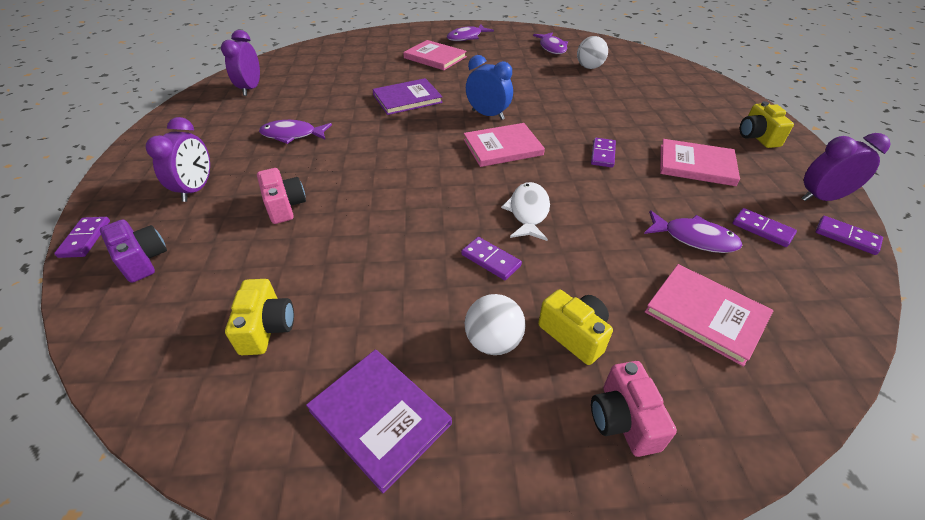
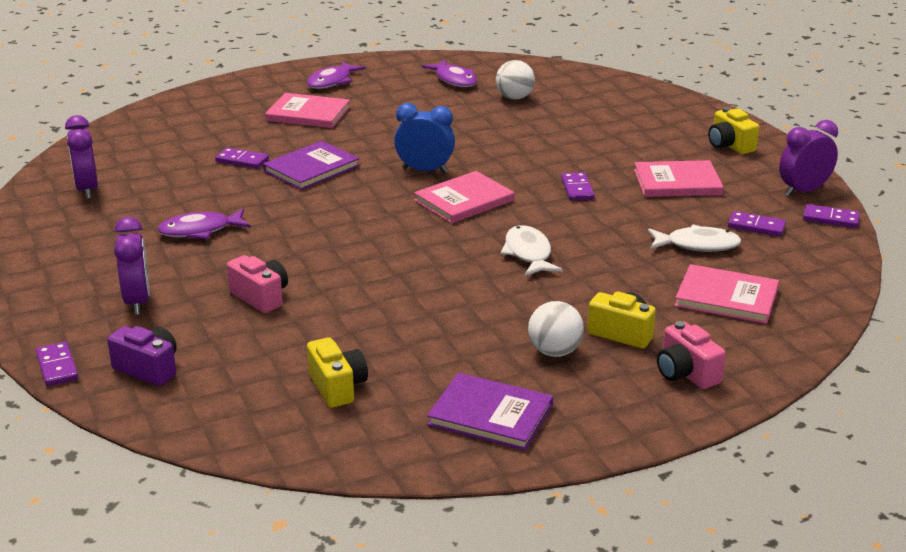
camera: 20 degrees left, 15 degrees down
(490, 260) = (515, 298): purple domino -> purple domino (242, 161)
(694, 238) = (697, 245): purple fish -> white fish

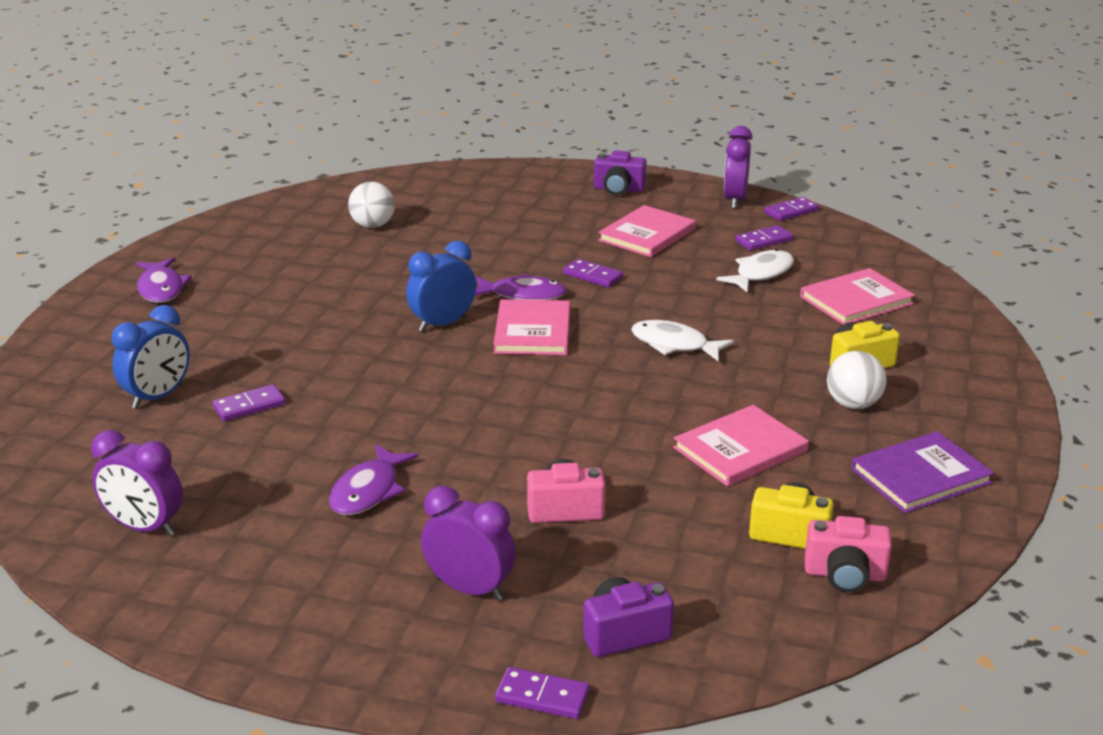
camera: 50 degrees left, 0 degrees up
(216, 134) = (158, 397): none -> blue clock
(308, 114) = (210, 329): pink book -> pink book (740, 449)
(311, 168) = (337, 376): purple book -> none
(454, 80) = (282, 233): purple fish -> purple fish (523, 295)
(686, 373) = (949, 366): pink camera -> pink camera (845, 575)
(730, 145) = (618, 189): yellow camera -> purple camera

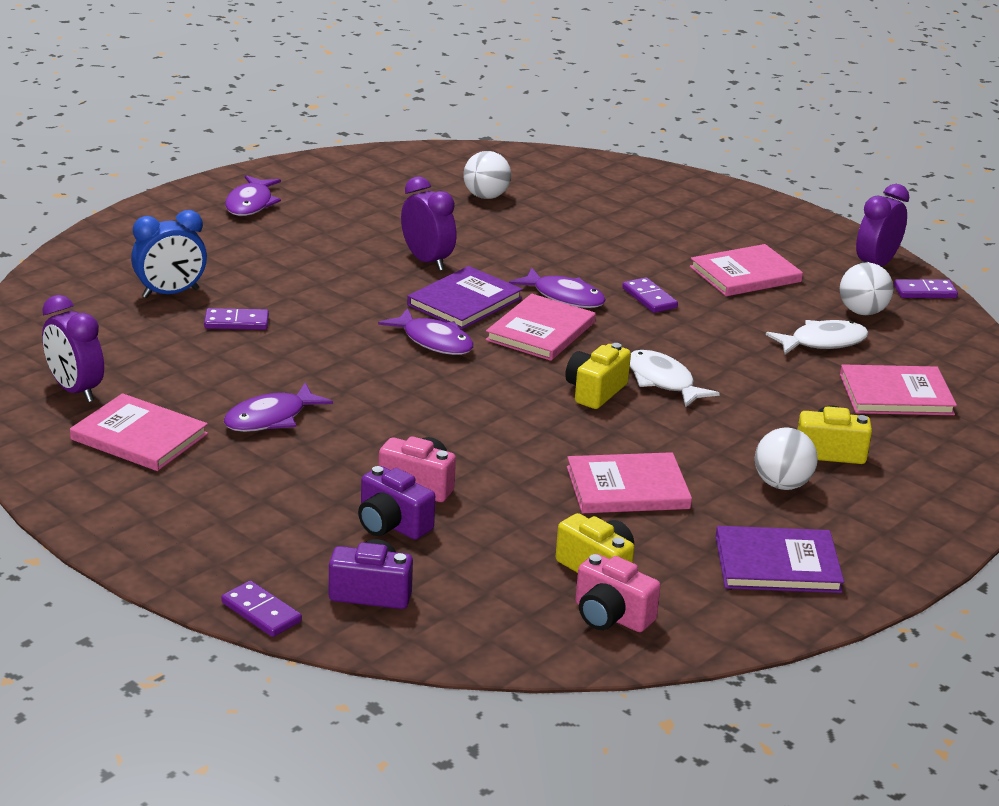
camera: 25 degrees right, 0 degrees up
(255, 554) = (139, 437): none -> pink book
(442, 324) = (464, 302): blue clock -> purple book
(450, 368) = (434, 341): none -> purple fish
(469, 589) = (280, 517): purple clock -> purple clock (427, 261)
(618, 189) = (763, 223): purple camera -> purple camera (392, 525)
(629, 371) = (595, 391): none -> yellow camera
(764, 240) = (862, 312): purple domino -> white ball

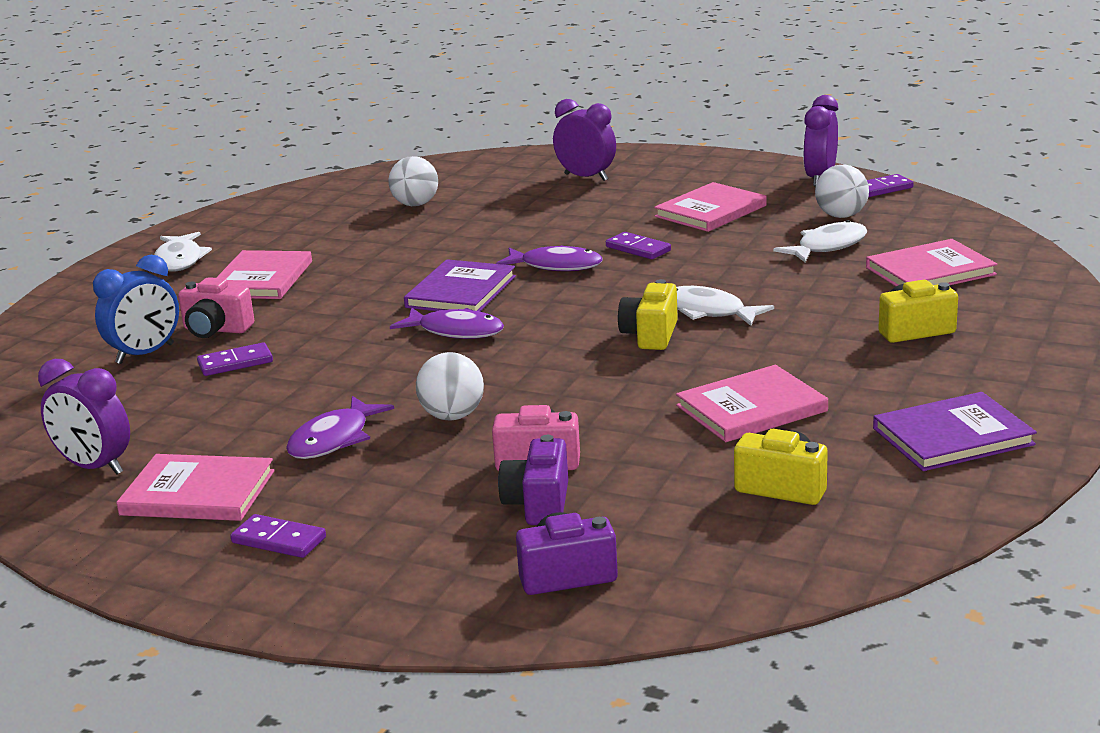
camera: 15 degrees left, 5 degrees down
(250, 204) = (180, 260): purple fish -> white fish
(261, 612) = (458, 629): purple domino -> purple domino (278, 540)
(392, 525) = (538, 504): purple camera -> purple camera turned 75 degrees clockwise
(427, 261) = (397, 267): purple clock -> purple clock (586, 177)
(540, 331) = (556, 299): pink book -> pink book (261, 279)
(611, 616) = (833, 527): pink camera -> pink camera (216, 330)
(782, 484) = (895, 368): white ball -> white ball (452, 416)

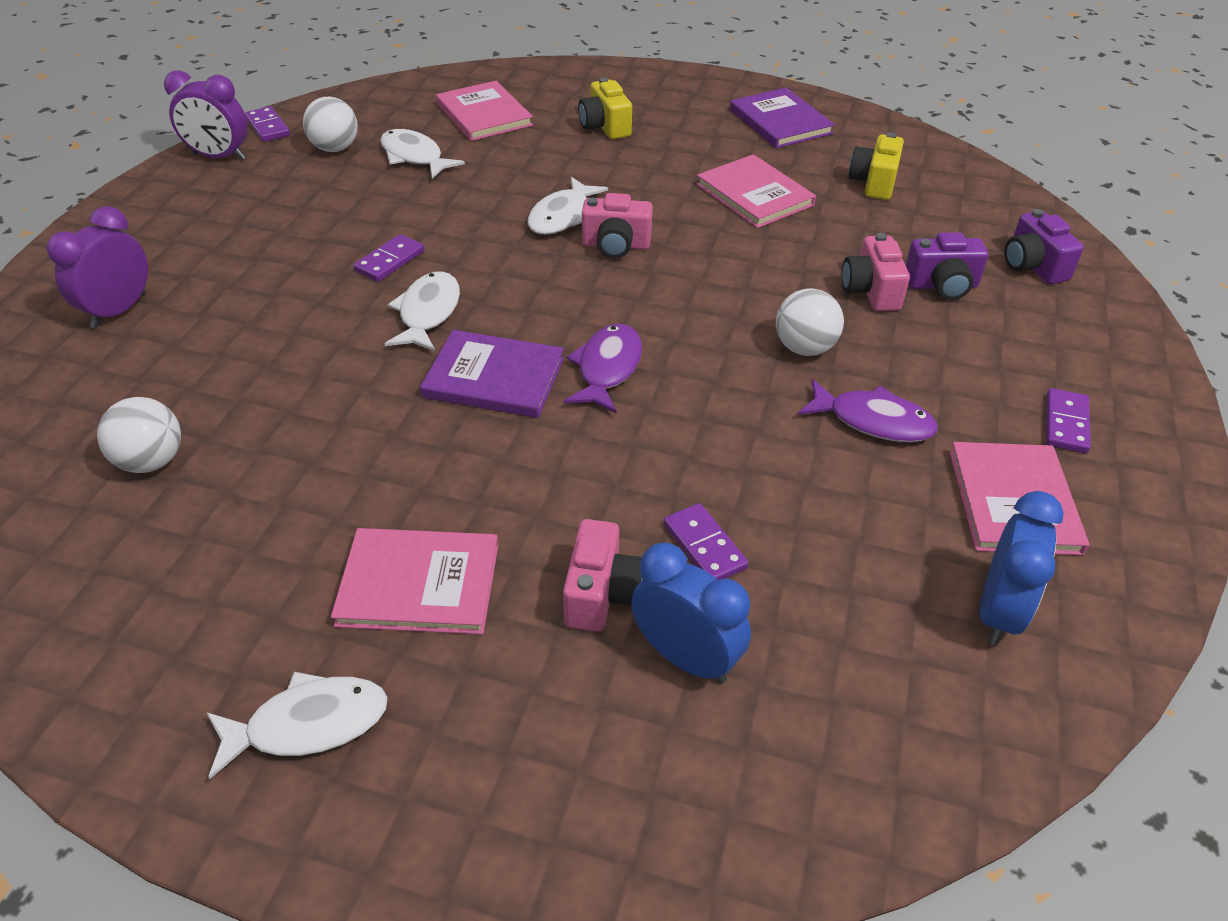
camera: 100 degrees left, 20 degrees up
(94, 467) = (999, 612): purple clock -> blue clock
(556, 266) = (428, 313): purple fish -> white fish
(650, 335) = (616, 245): yellow camera -> pink camera
(710, 211) = (289, 219): pink book -> none

